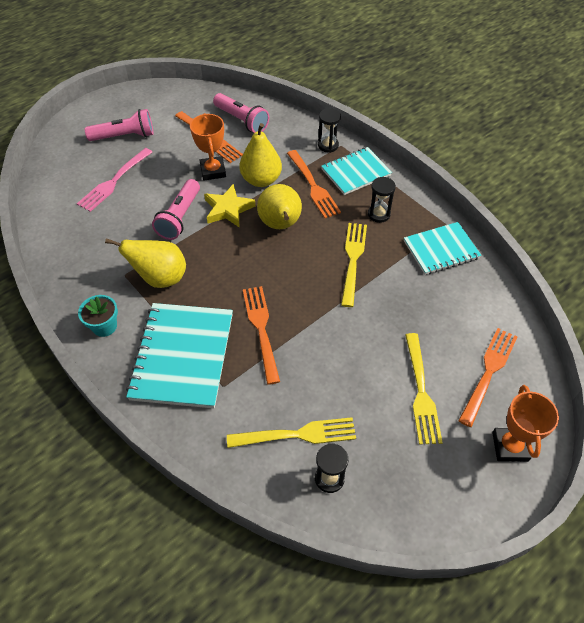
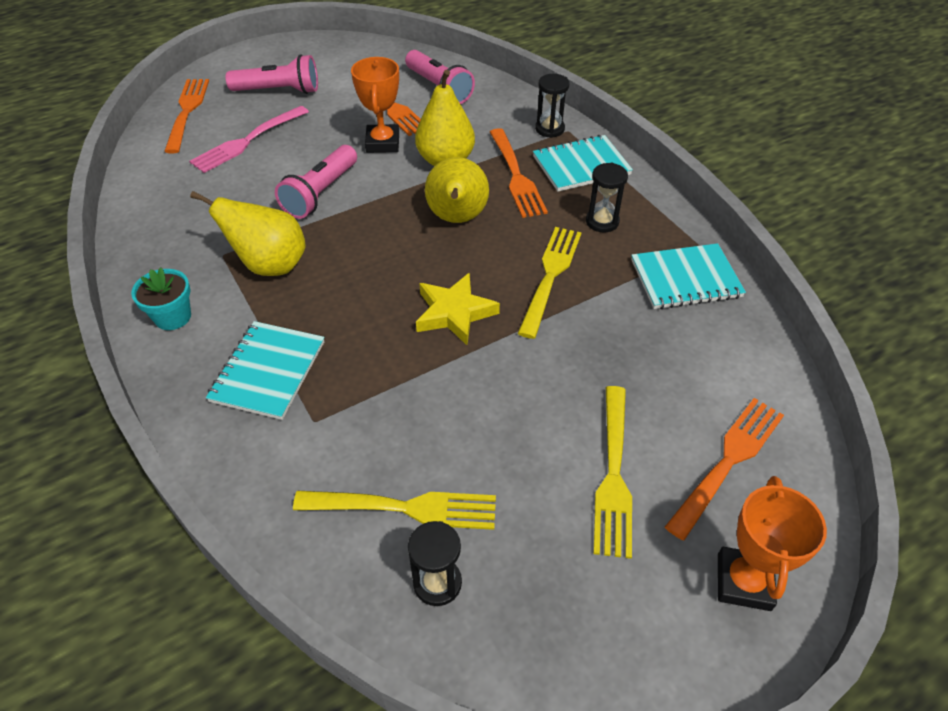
camera: 10 degrees right, 5 degrees down
(183, 356) = (268, 371): turquoise notebook -> turquoise notebook, size x0.63
(228, 209) = (389, 191): yellow star -> yellow star (454, 313)
(261, 330) = (392, 352): orange fork -> orange fork (187, 112)

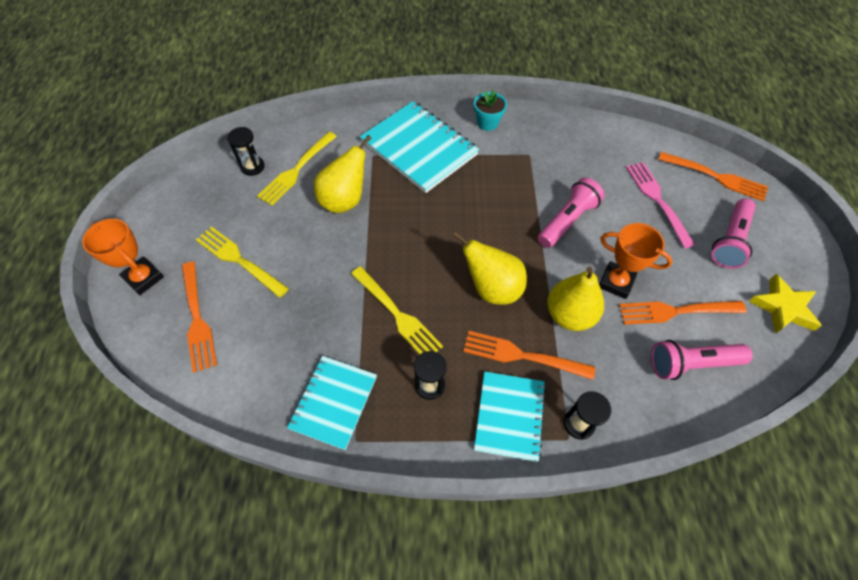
camera: 120 degrees right, 10 degrees up
(268, 371) = (419, 148): turquoise notebook -> turquoise notebook, size x1.58
(270, 265) = (505, 173): yellow pear -> yellow pear (345, 200)
(320, 193) = (567, 221): pink flashlight -> pink flashlight turned 75 degrees clockwise
(454, 313) = (402, 245): yellow star -> yellow star (783, 307)

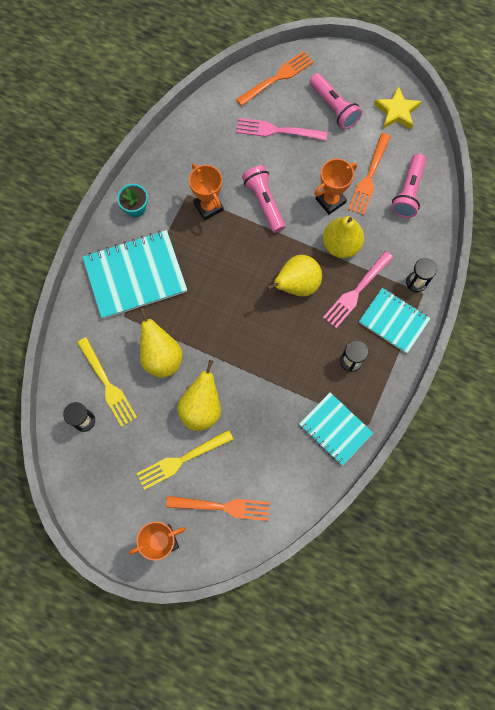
camera: 65 degrees left, 15 degrees up
(304, 255) = (201, 408): none -> yellow pear
(396, 314) = (286, 360): yellow fork -> none
(523, 356) = (356, 291): orange fork -> pink fork
(528, 176) = (208, 206): none -> orange trophy

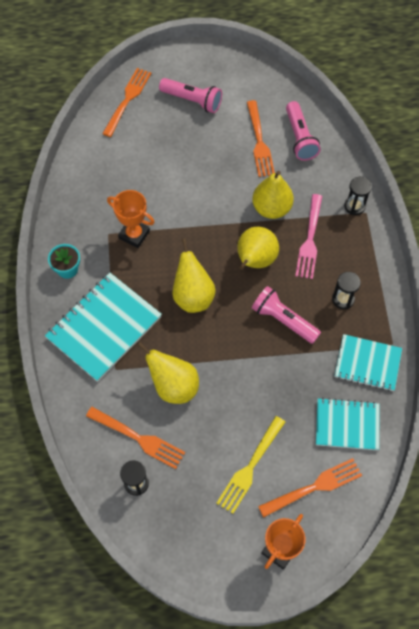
camera: 30 degrees left, 10 degrees down
(107, 384) = (137, 438): yellow fork -> orange fork
(201, 408) = (239, 411): yellow pear -> yellow pear (193, 296)
(264, 202) = (182, 206): pink flashlight -> pink flashlight (283, 320)
(278, 130) = (156, 142): pink fork -> none
(330, 200) = (239, 177): orange trophy -> none
(393, 321) = (357, 247): turquoise notebook -> turquoise notebook (347, 425)
(396, 111) = (248, 79): yellow star -> none

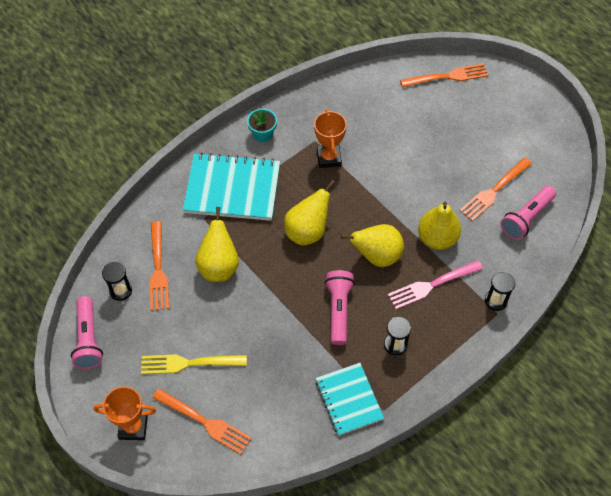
camera: 55 degrees right, 5 degrees down
(192, 101) = (489, 120): pink flashlight -> pink flashlight (88, 339)
(347, 425) = (279, 416): turquoise notebook -> none

